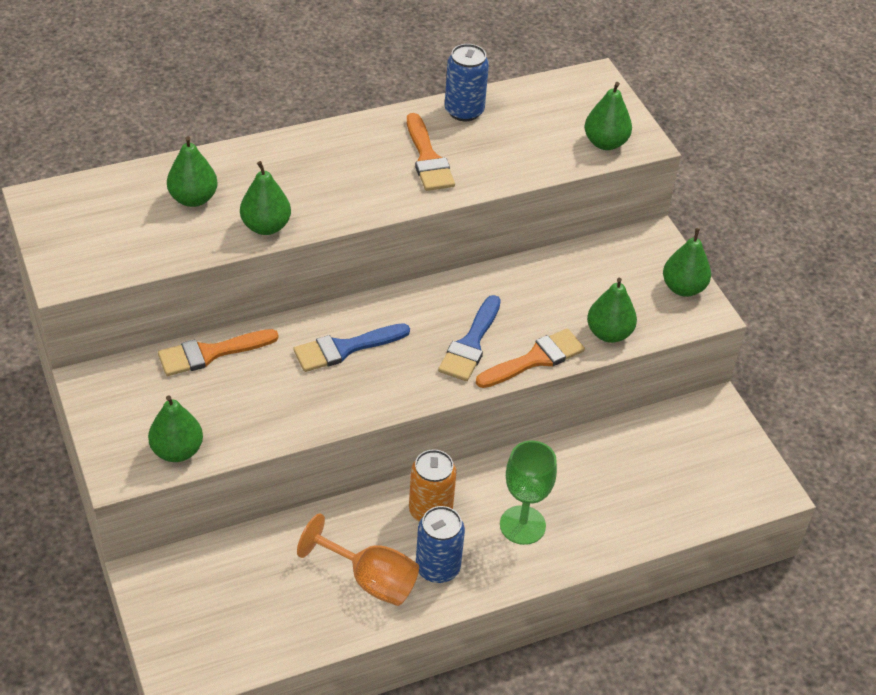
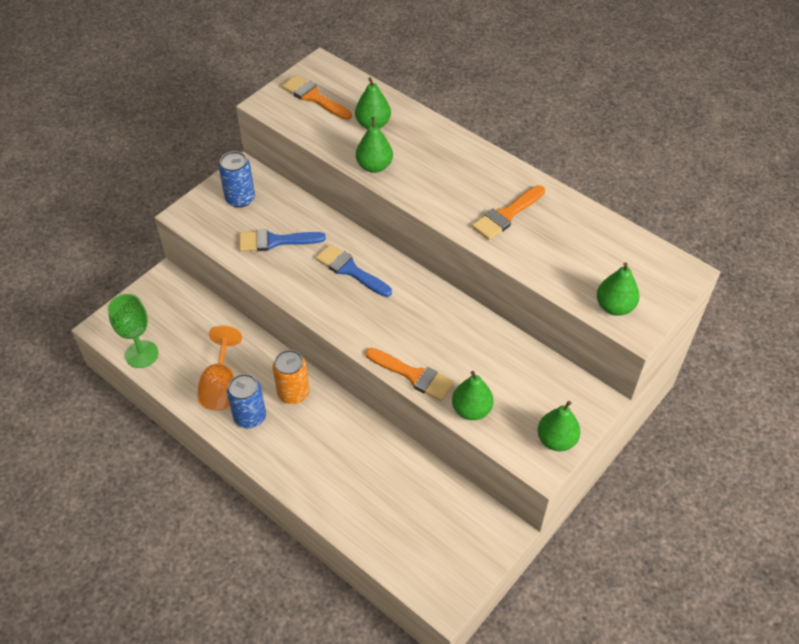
camera: 65 degrees right, 5 degrees up
(177, 451) = (216, 231): green pear -> none
(210, 353) = (301, 210): orange brush -> orange brush (314, 97)
(464, 111) = (574, 213): blue can -> blue can (240, 199)
(471, 344) = (402, 333): blue brush -> blue brush (275, 241)
(522, 525) = (312, 450): green goblet -> green goblet (141, 354)

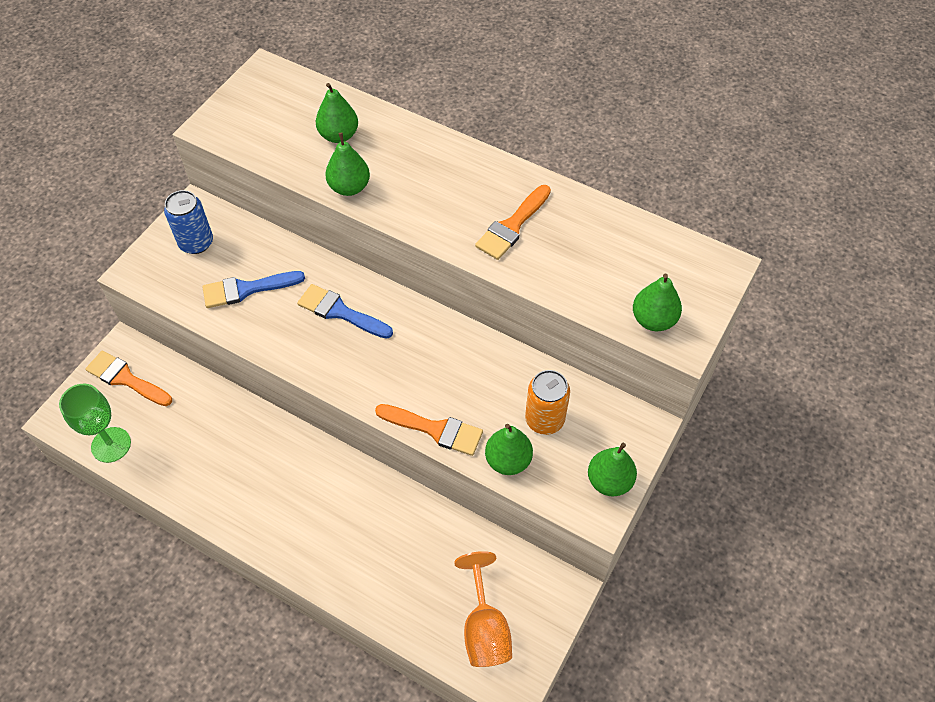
camera: 10 degrees left, 5 degrees up
(221, 385) = (211, 468): orange goblet -> orange goblet (484, 628)
(250, 417) = (252, 501): blue can -> none
(293, 393) = (297, 463): orange can -> orange can (544, 419)
(314, 97) = (263, 111): orange brush -> orange brush (126, 379)

